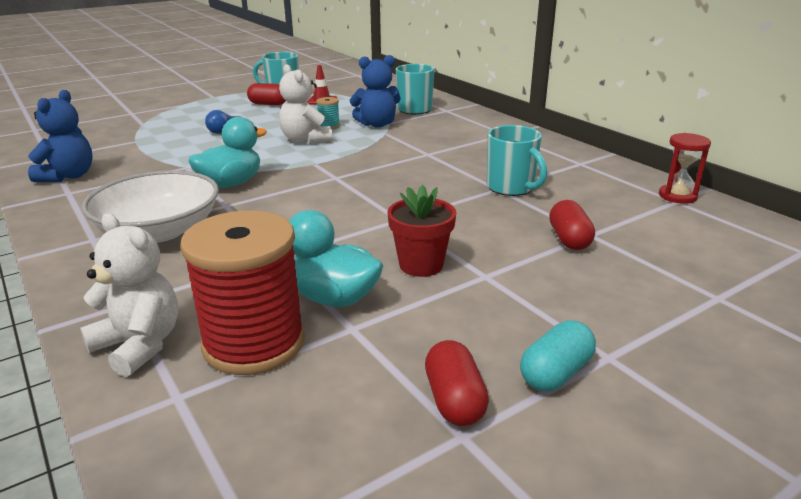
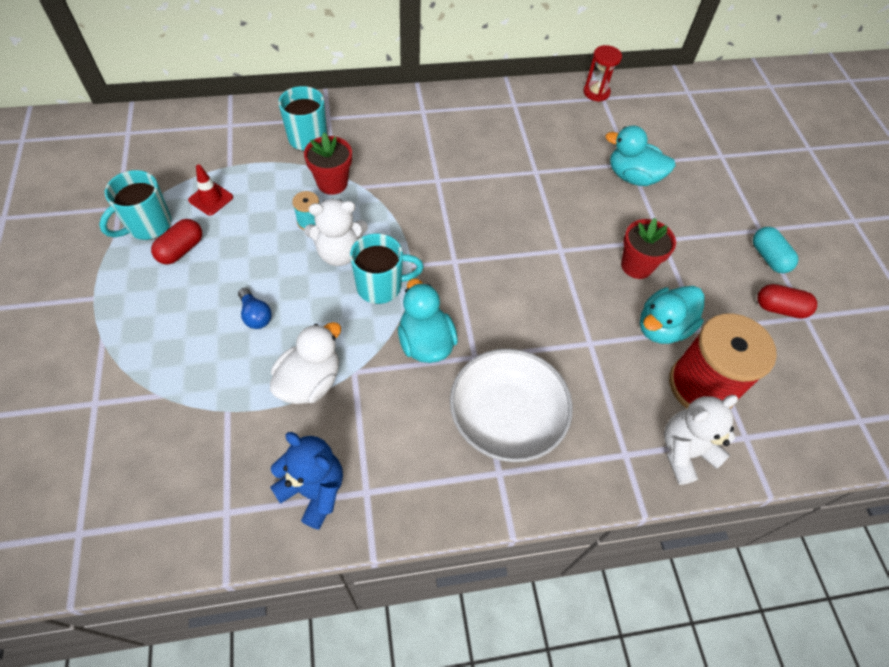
camera: 70 degrees left, 30 degrees up
(170, 156) = (310, 381): none -> white duck
(377, 124) = (332, 183): blue teddy bear -> red flower pot
(511, 188) = (539, 164): turquoise mug -> turquoise mug (381, 286)
(569, 239) = (632, 177): red capsule -> turquoise duck

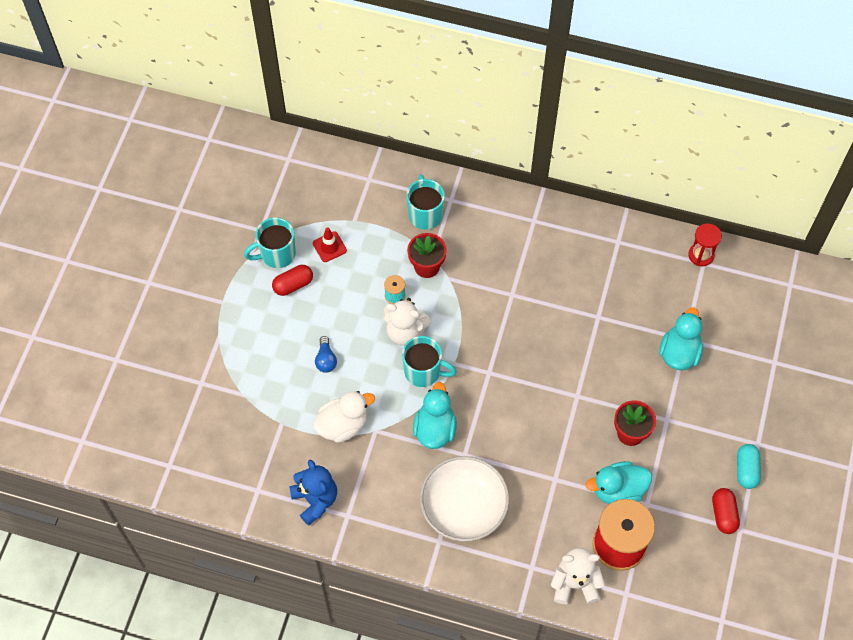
camera: 30 degrees right, 5 degrees up
(632, 177) = (679, 353): turquoise duck -> turquoise duck turned 60 degrees clockwise
(780, 308) = (723, 514): red capsule -> red capsule turned 45 degrees clockwise

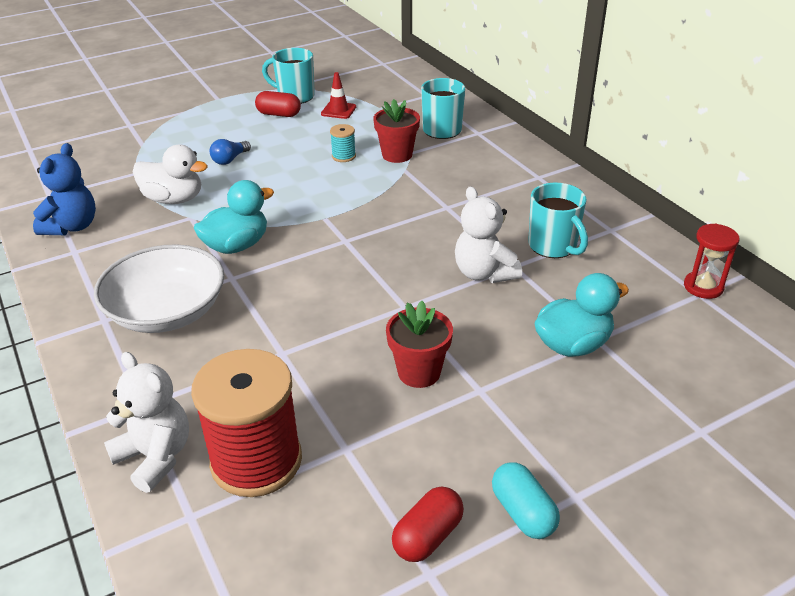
camera: 45 degrees right, 25 degrees down
(405, 332) = (317, 178): white teddy bear -> white teddy bear (484, 273)
(423, 372) = (290, 208): turquoise mug -> turquoise mug (553, 246)
(618, 490) = (331, 410): turquoise duck -> none
(746, 470) = (523, 512): turquoise capsule -> turquoise capsule turned 75 degrees counterclockwise

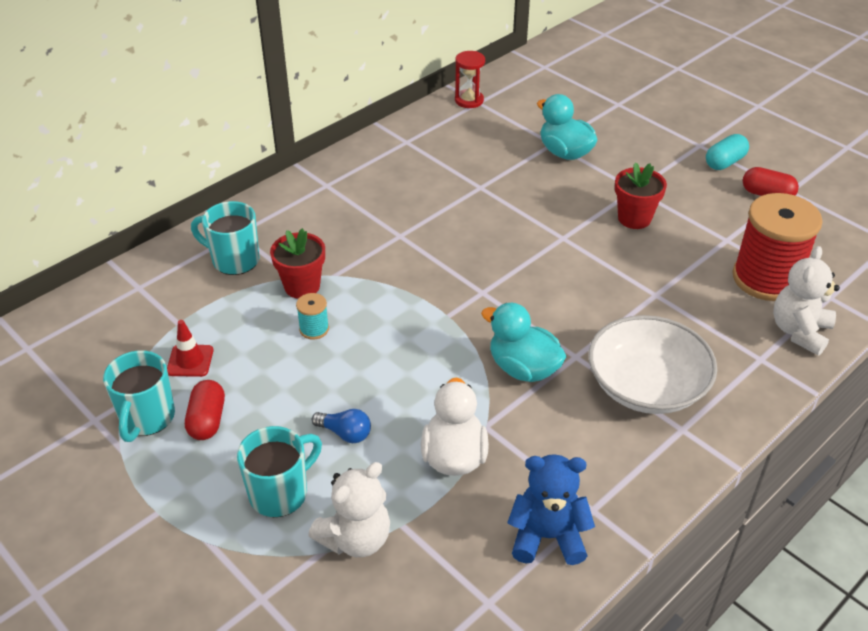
camera: 105 degrees left, 5 degrees up
(484, 273) = (497, 201): white teddy bear -> white teddy bear (356, 538)
(553, 246) = (443, 169): turquoise mug -> turquoise mug (280, 493)

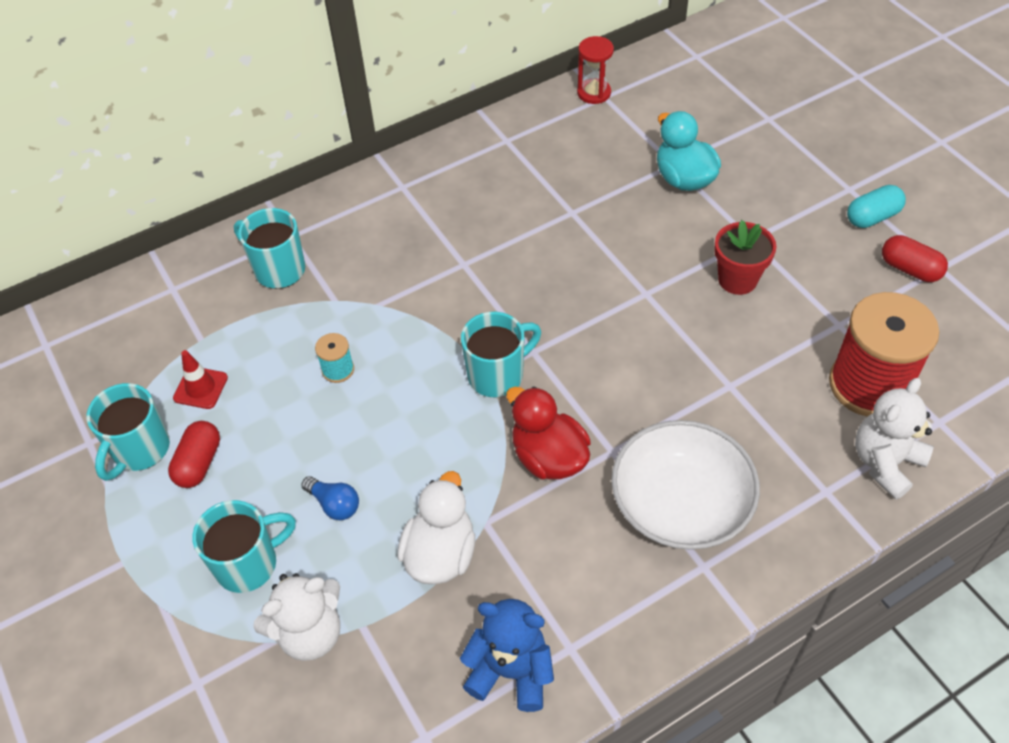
camera: 15 degrees right, 10 degrees up
(302, 286) = (340, 314): red flower pot -> none
(458, 313) = (497, 375): none -> turquoise mug
(523, 368) = (548, 457): turquoise duck -> red duck

